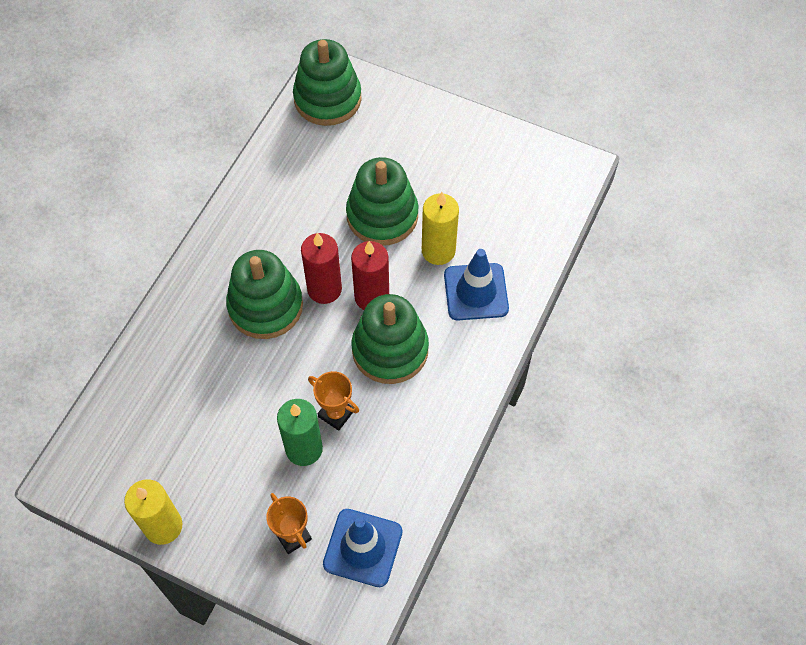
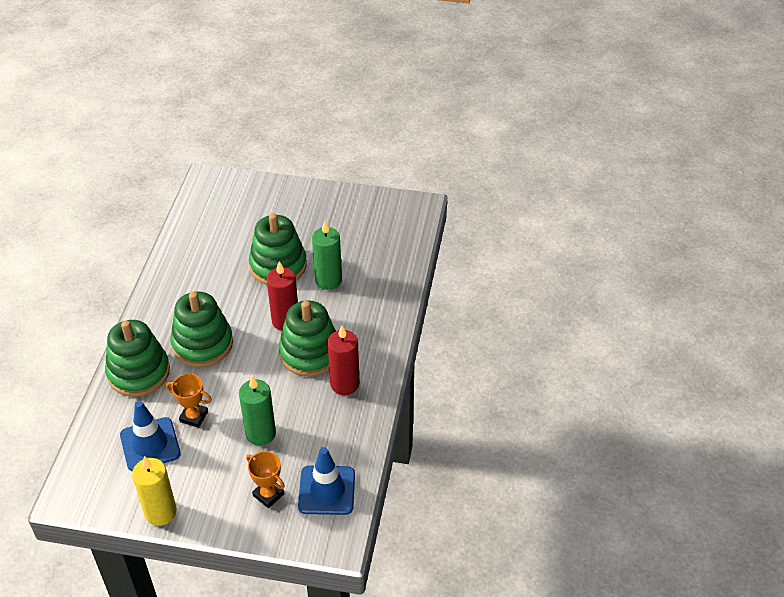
camera: 15 degrees left, 15 degrees down
(324, 289) = (246, 323): red candle -> red candle (344, 384)
(327, 99) = (213, 197): green stacking toy -> green stacking toy (138, 372)
(336, 414) = (279, 404): orange trophy -> orange trophy (194, 416)
(438, 251) = (328, 280): yellow candle -> green candle
(476, 292) = (365, 301): blue traffic cone -> blue traffic cone (150, 444)

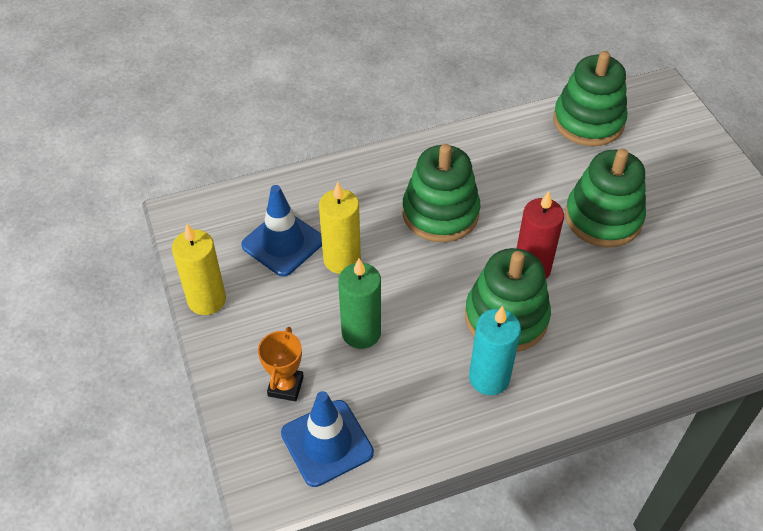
camera: 60 degrees right, 5 degrees up
(138, 372) = (364, 182): green stacking toy -> green stacking toy (588, 121)
(194, 416) = (342, 260): orange trophy -> yellow candle
(328, 280) = (626, 277): green candle -> none
(344, 384) = (489, 378): red candle -> turquoise candle

